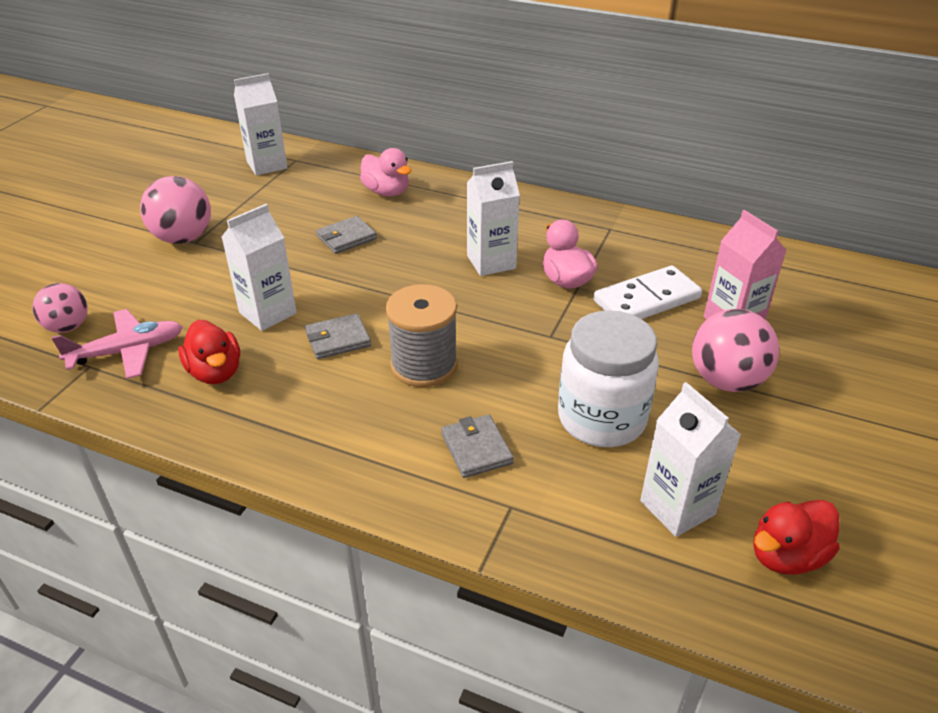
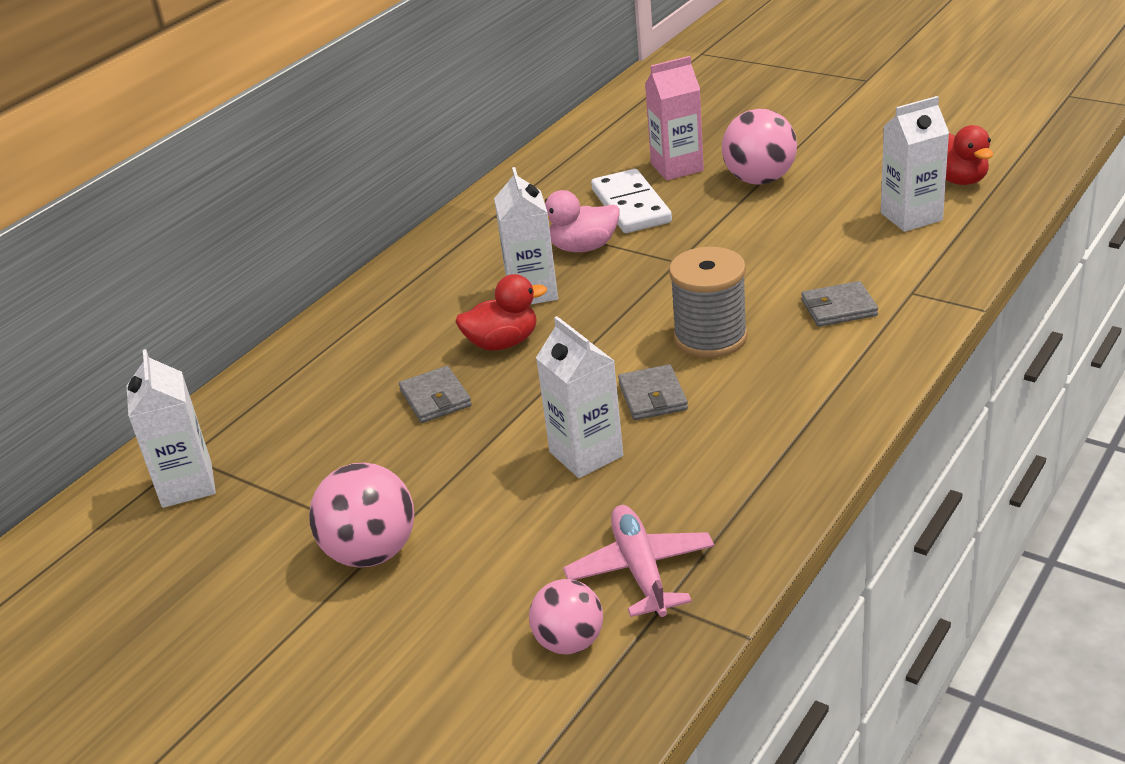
camera: 75 degrees left, 5 degrees down
(215, 372) = (697, 486): red duck -> red duck (503, 343)
(386, 192) = (333, 368): pink duck -> none
(601, 418) = (803, 242): white jar -> none

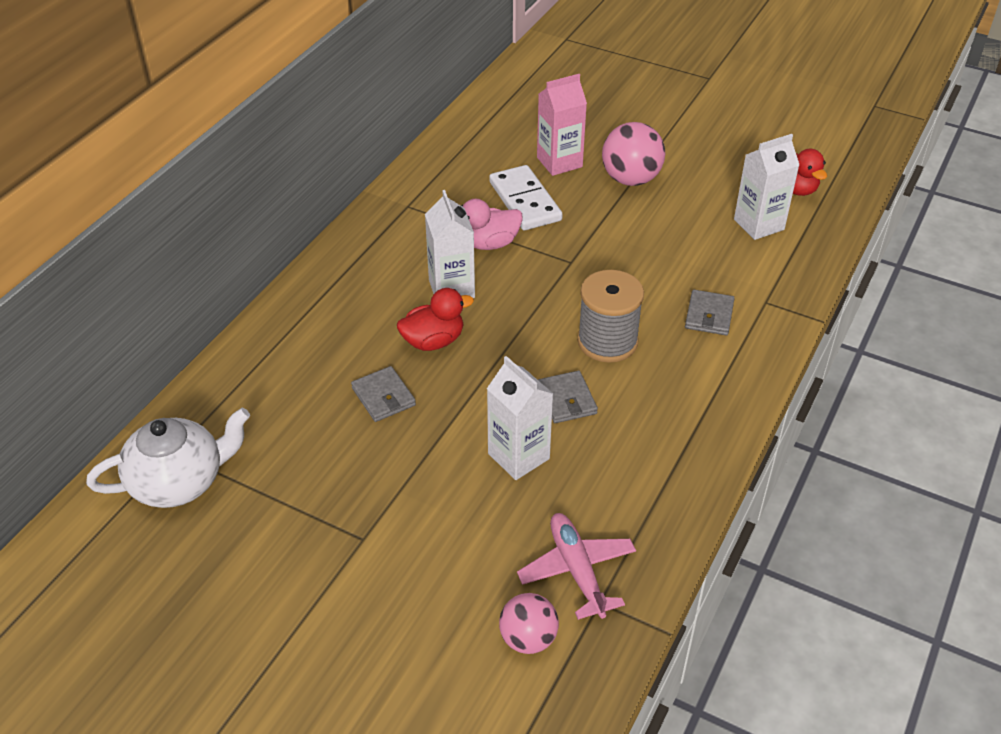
camera: 10 degrees left, 10 degrees up
(187, 485) = (179, 481): white carton -> white teapot
(371, 553) = (351, 552): pink ball -> none
(839, 308) = (709, 315): grey wallet -> grey wallet turned 60 degrees counterclockwise

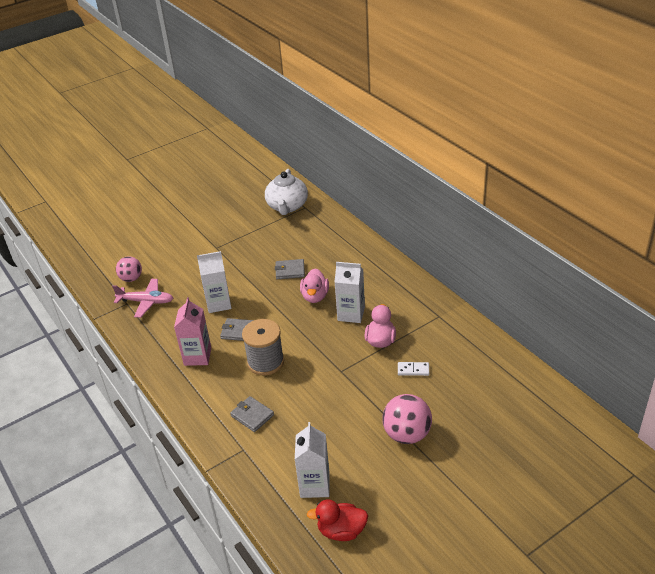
camera: 120 degrees right, 5 degrees down
(433, 341) = (315, 296): red duck -> pink duck
(524, 201) = (413, 370): white domino -> white domino, size x0.50
(559, 162) = (448, 403): pink carton -> pink carton (197, 356)

